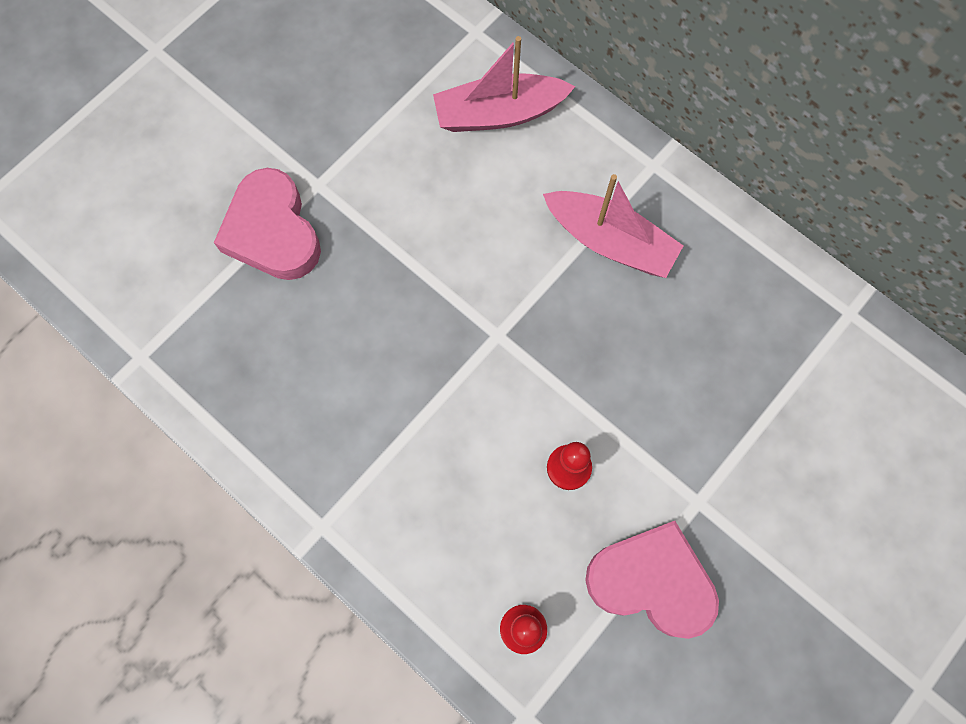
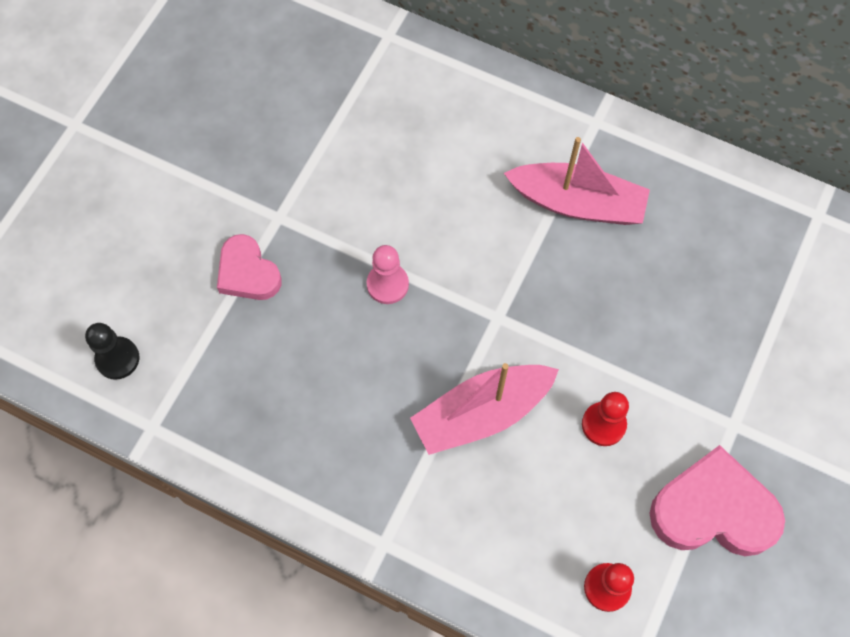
camera: 15 degrees left, 5 degrees down
(128, 283) = (117, 359): none -> black pawn
(272, 231) = (248, 273): pink heart -> pink heart, size x0.62
(401, 276) = (387, 284): none -> pink pawn
(499, 114) = (435, 108): pink boat -> pink boat (481, 413)

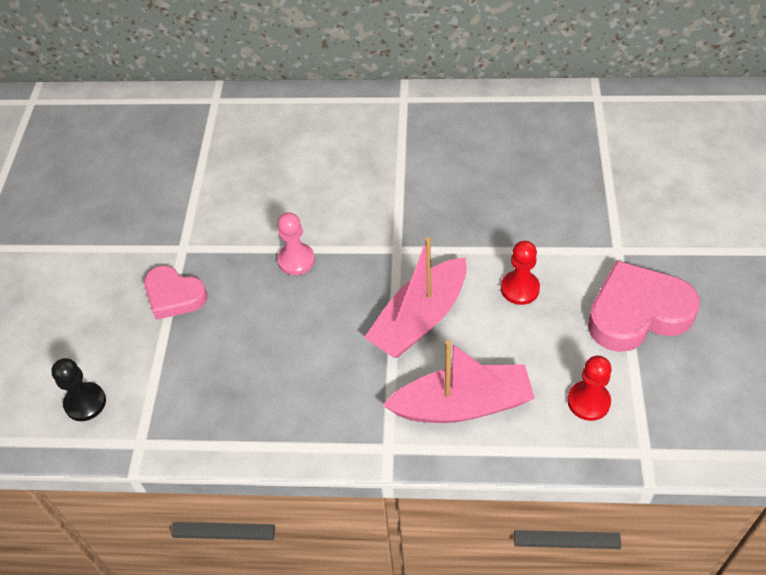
camera: 20 degrees left, 15 degrees down
(577, 203) = (417, 153): pink boat -> pink boat (462, 405)

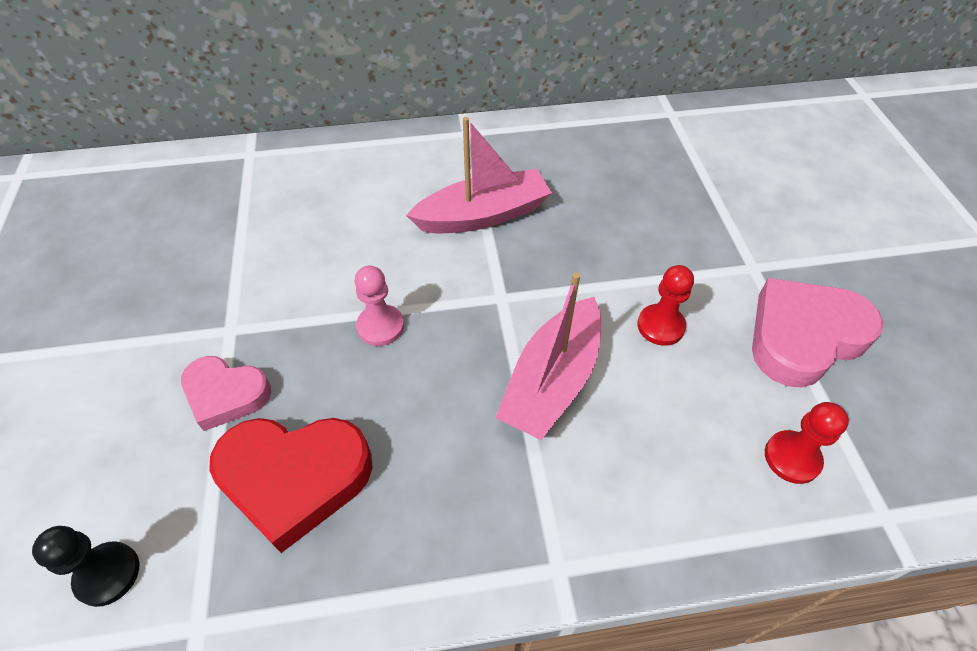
camera: 15 degrees left, 0 degrees up
(215, 361) = (294, 478): none -> red heart
(462, 405) = (639, 488): pink boat -> pink boat (483, 215)

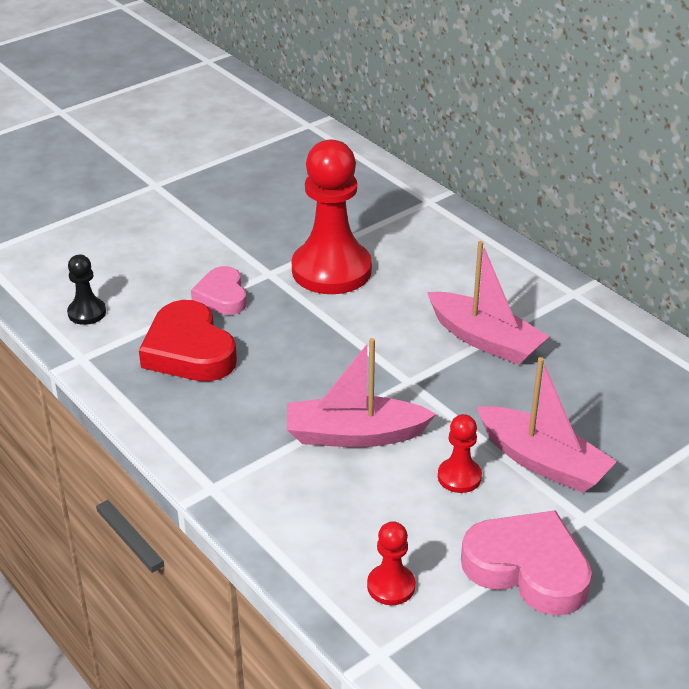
camera: 60 degrees right, 15 degrees down
(279, 274) = (331, 270): none -> red pawn
(380, 326) = (329, 335): pink pawn -> none
(670, 258) = (542, 462): none -> pink boat

